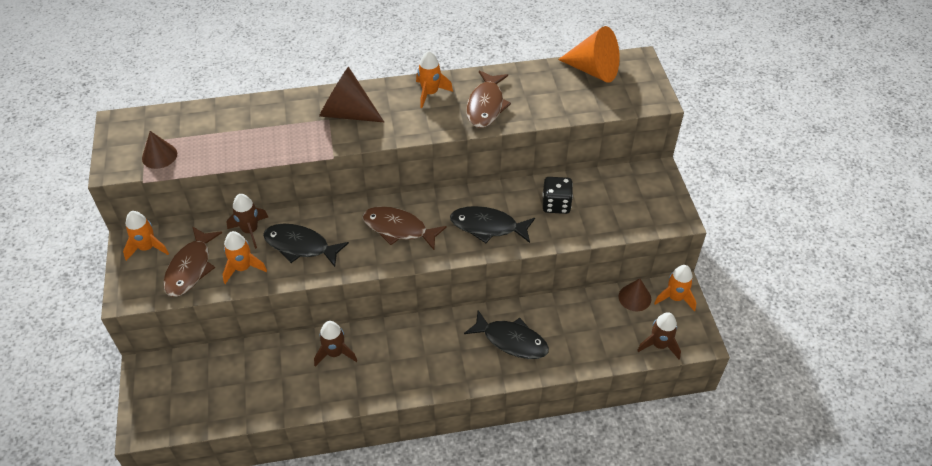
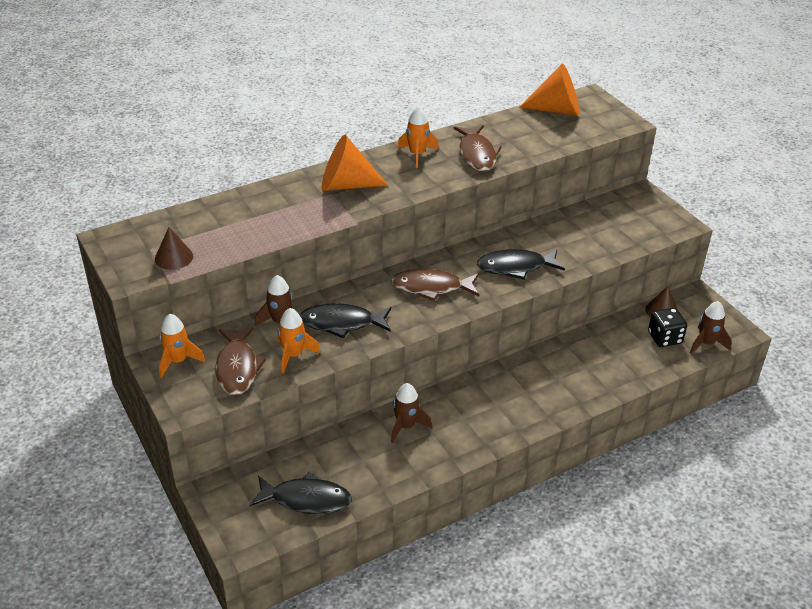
camera: 20 degrees left, 10 degrees down
(347, 113) = (346, 185): brown cone -> orange cone
(511, 341) = (571, 373): black fish -> black fish (306, 499)
(556, 204) = (567, 236): black dice -> black dice (664, 338)
(675, 298) = (697, 303): orange rocket -> none

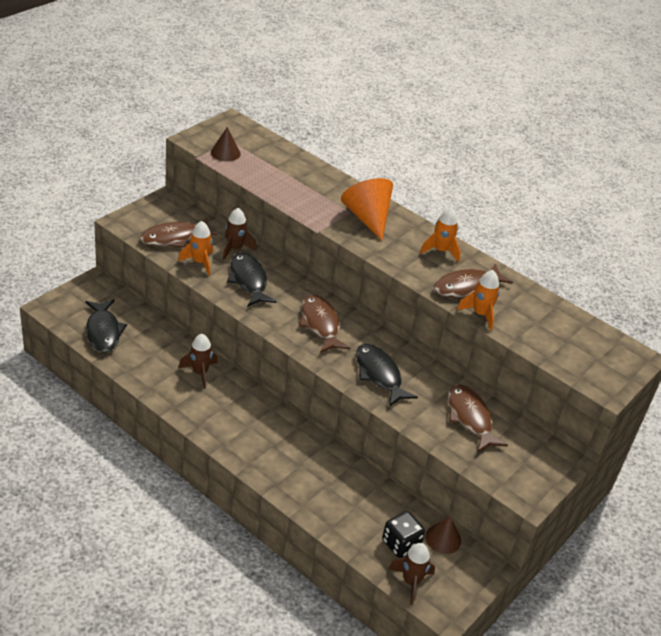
camera: 65 degrees right, 0 degrees up
(178, 361) = (169, 209): orange rocket -> orange rocket (480, 314)
(556, 110) = (589, 333): orange cone -> none
(584, 228) = (470, 418): none -> brown fish

